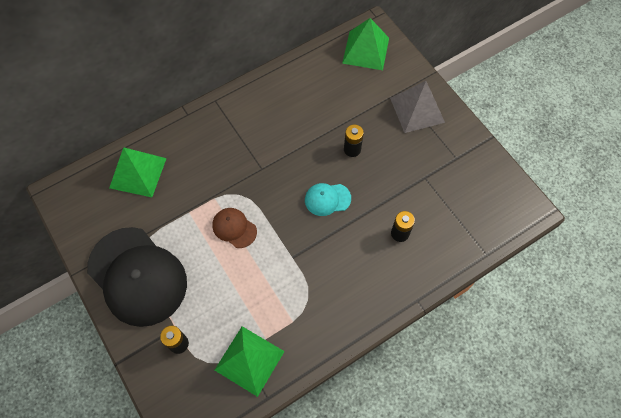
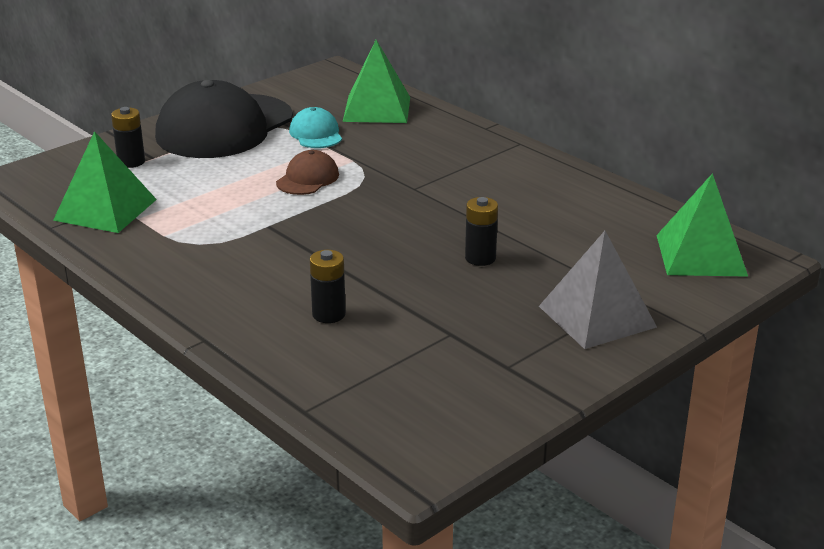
camera: 80 degrees right, 35 degrees down
(327, 199) = (376, 244): turquoise cap -> turquoise cap (316, 134)

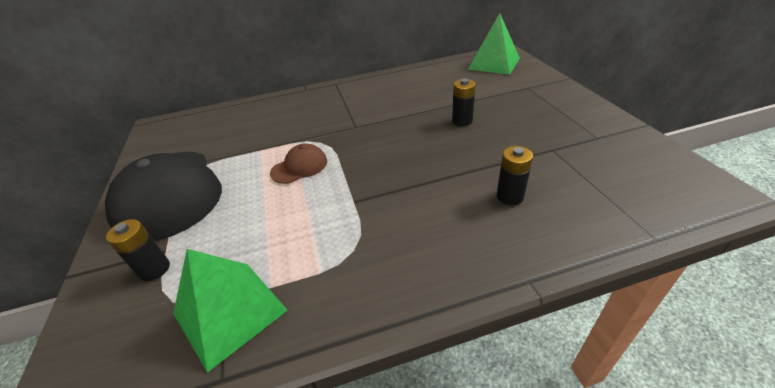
camera: 60 degrees left, 10 degrees up
(307, 179) = (299, 167): brown cap -> brown cap turned 90 degrees clockwise
(316, 134) = (237, 150): turquoise cap -> none
(377, 109) = (234, 119): green pyramid -> none
(597, 316) = (546, 99): grey pyramid -> none

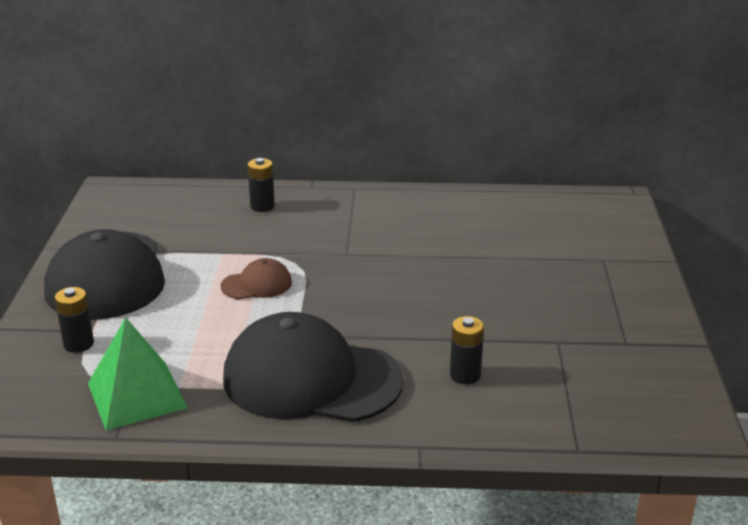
camera: 15 degrees right, 10 degrees down
(389, 239) = (311, 379): none -> black cap
(462, 121) = (480, 281): black battery -> black battery (262, 206)
(494, 63) = (590, 213): green pyramid -> none

